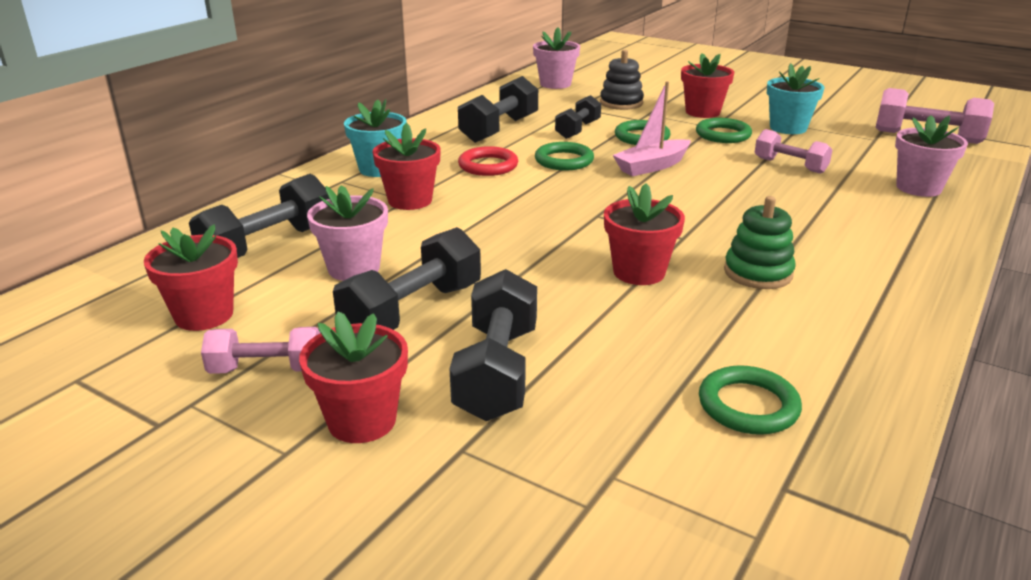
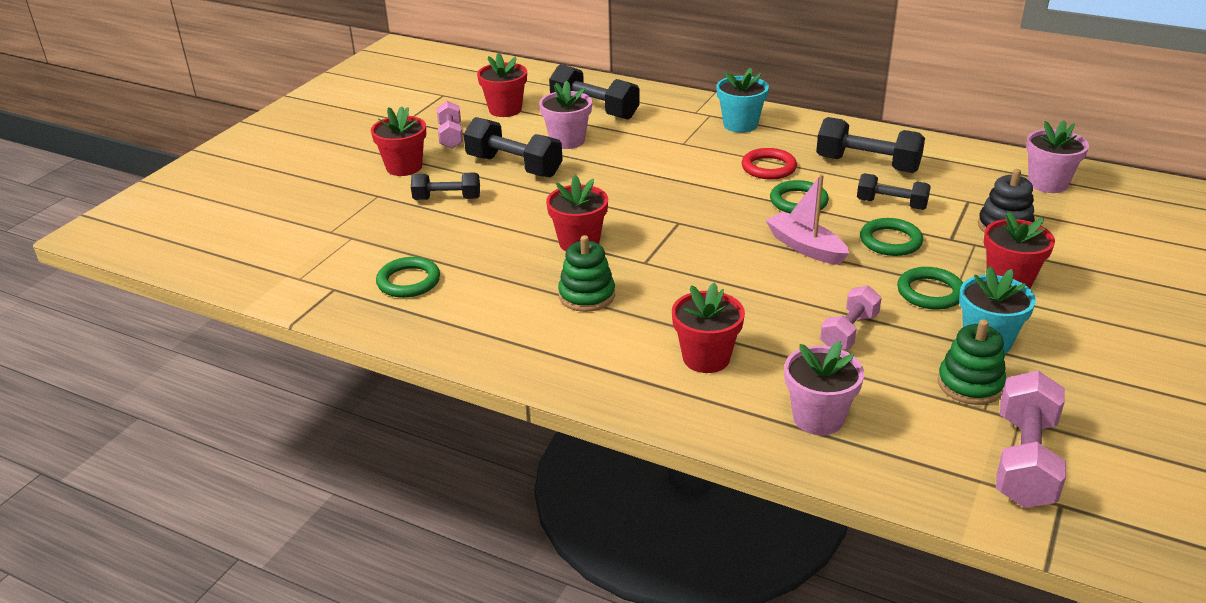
camera: 85 degrees right, 5 degrees up
(410, 200) = (682, 144): red flower pot -> red flower pot (706, 358)
(497, 372) = (447, 199): black dumbbell -> black dumbbell, size x0.64
(846, 139) = (970, 384): none -> green stacking toy

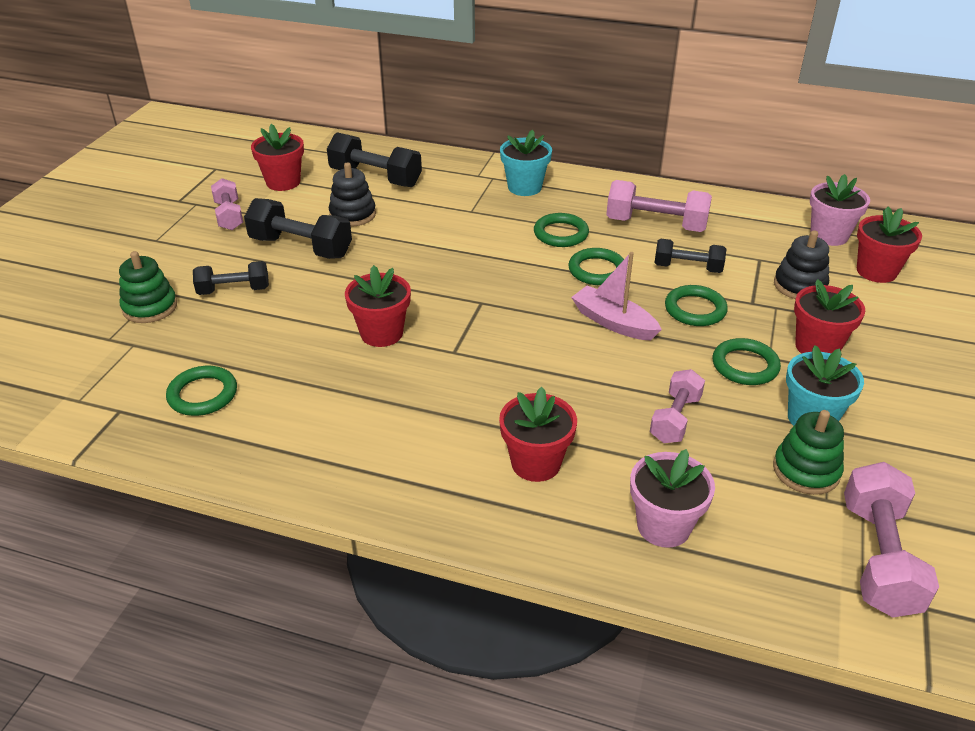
camera: 10 degrees left, 5 degrees up
(404, 167) = (183, 255): red flower pot -> red flower pot (876, 271)
(567, 141) = (352, 214): pink flower pot -> black stacking toy
(587, 295) = (399, 397): green stacking toy -> green stacking toy (150, 307)
(768, 168) = (561, 234): red ring -> green ring
(867, 164) = (656, 225): black dumbbell -> pink dumbbell

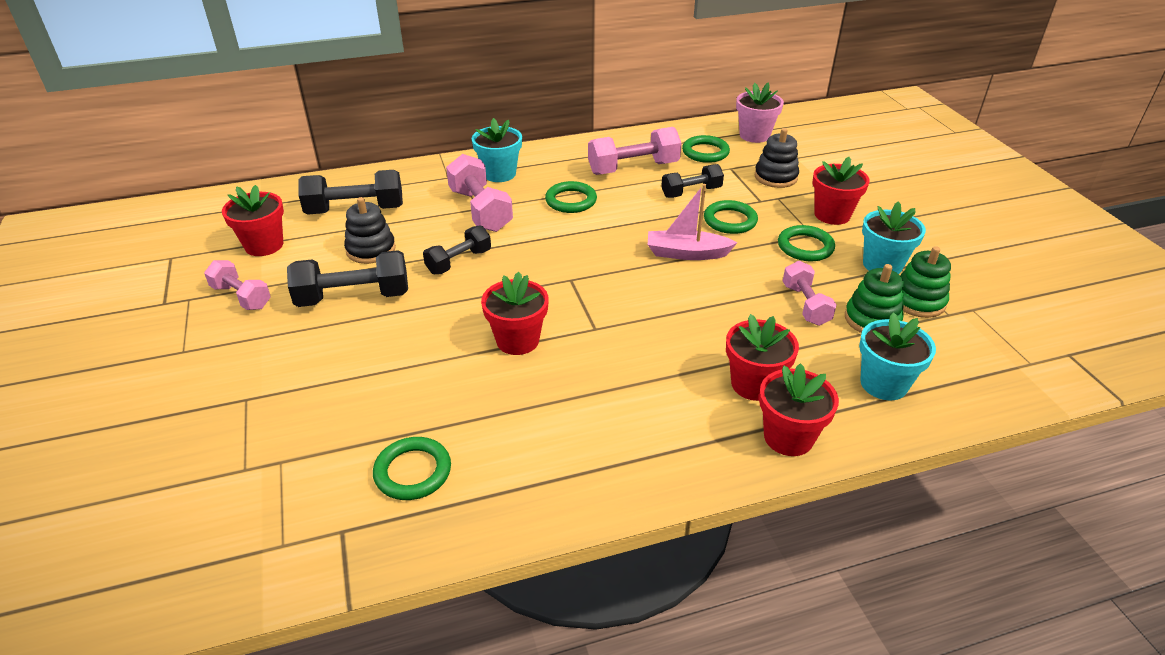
camera: 35 degrees left, 0 degrees up
(150, 307) = (256, 418): green stacking toy -> green stacking toy (872, 319)
(234, 290) = (330, 363): black dumbbell -> black dumbbell (459, 262)
(597, 270) = (630, 219): green ring -> green ring (705, 152)
(663, 526) = (883, 384): pink flower pot -> turquoise flower pot
(876, 271) = (809, 149): red flower pot -> red flower pot (788, 437)
(878, 557) = (1014, 337): pink dumbbell -> pink dumbbell (480, 210)

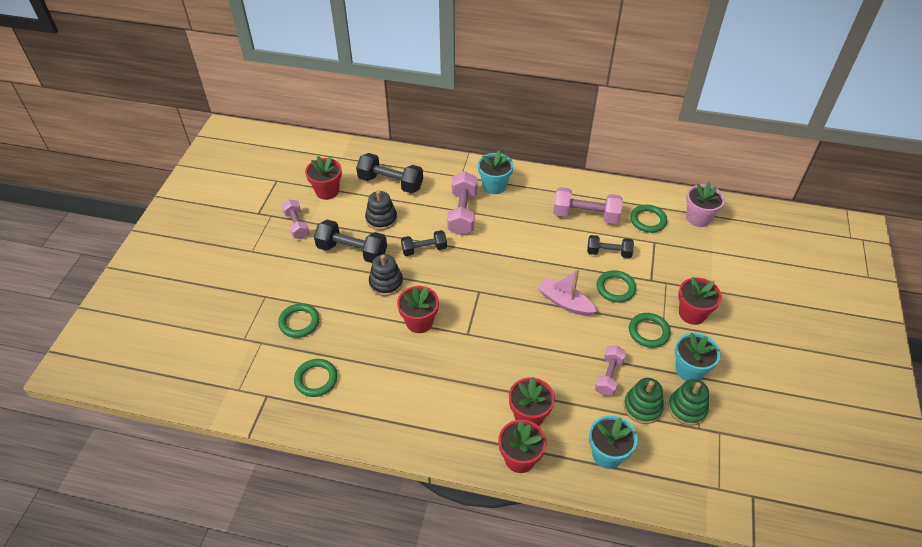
camera: 30 degrees right, 10 degrees up
(571, 201) = (523, 228): green ring -> green ring (299, 322)
(775, 177) = (680, 263): black stacking toy -> black stacking toy (386, 283)

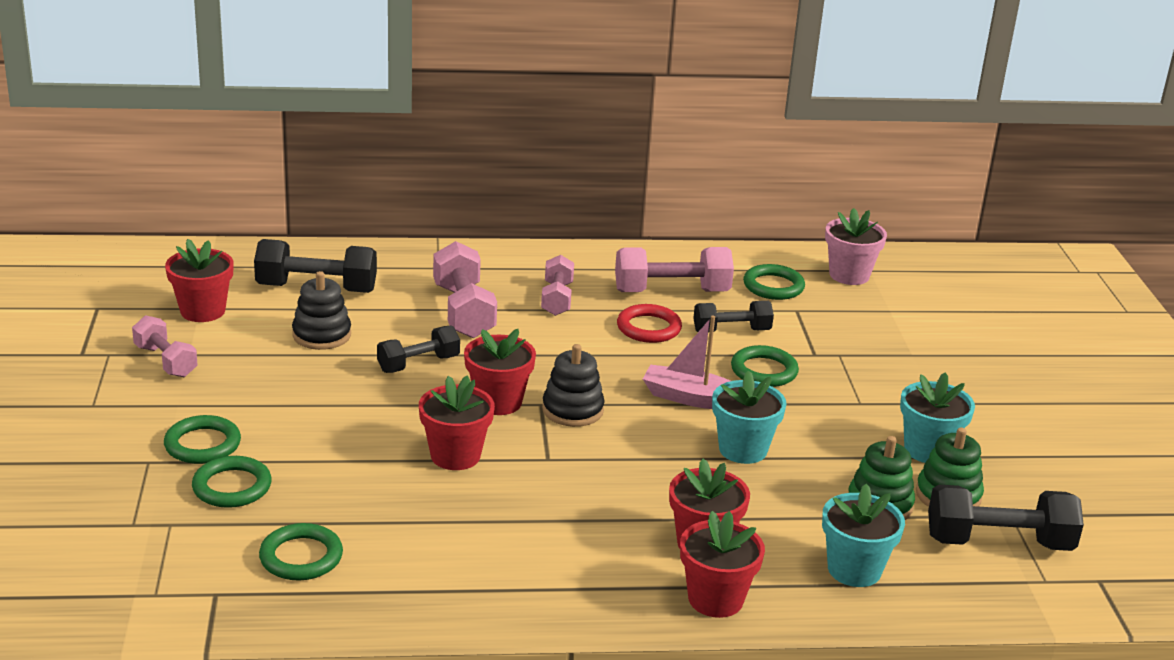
camera: 20 degrees left, 20 degrees down
(352, 251) = (288, 382): black dumbbell -> black dumbbell (998, 542)
(386, 283) = (370, 414): black stacking toy -> black stacking toy (572, 410)
(494, 186) = (502, 273): turquoise flower pot -> turquoise flower pot (743, 449)
(561, 242) = (648, 328): none -> red ring
(608, 376) = (807, 476): pink dumbbell -> pink dumbbell (557, 299)
(648, 332) = (842, 415): green ring -> green ring (202, 444)
(692, 313) = (897, 385): red flower pot -> red flower pot (498, 402)

